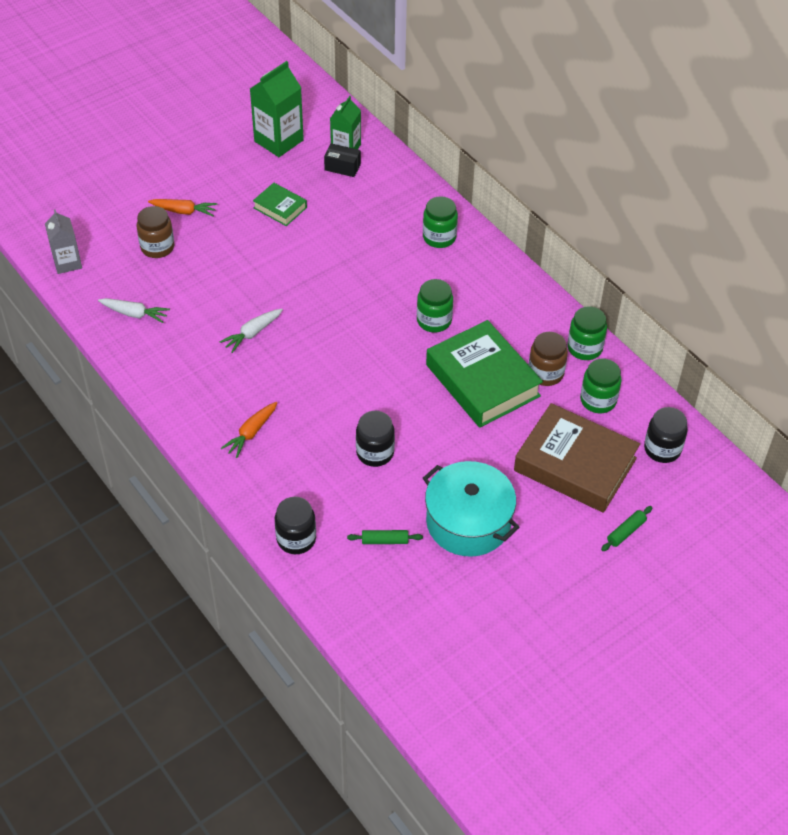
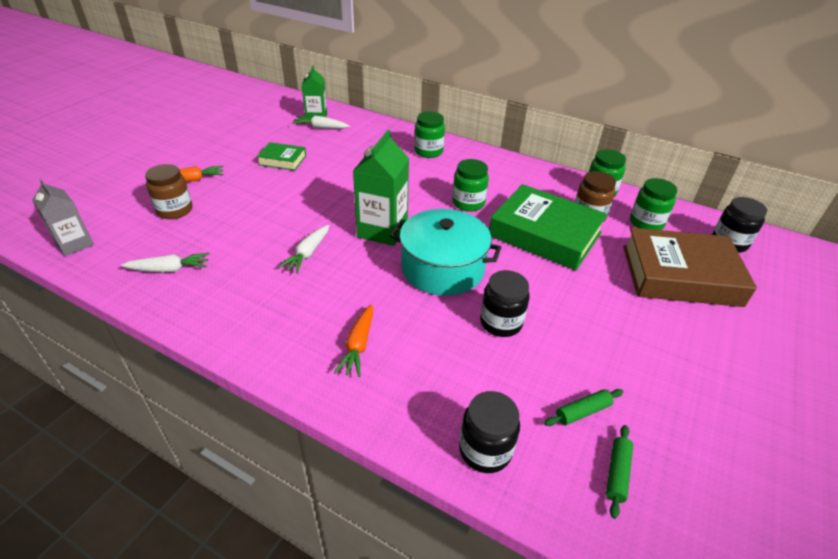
camera: 25 degrees left, 10 degrees down
(278, 141) = (258, 122): green carton -> green carton (382, 230)
(342, 167) = (321, 128): black box -> white carrot
(468, 522) = (644, 359): turquoise pot -> turquoise pot (442, 268)
(626, 532) = (779, 317): green rolling pin -> green rolling pin (617, 473)

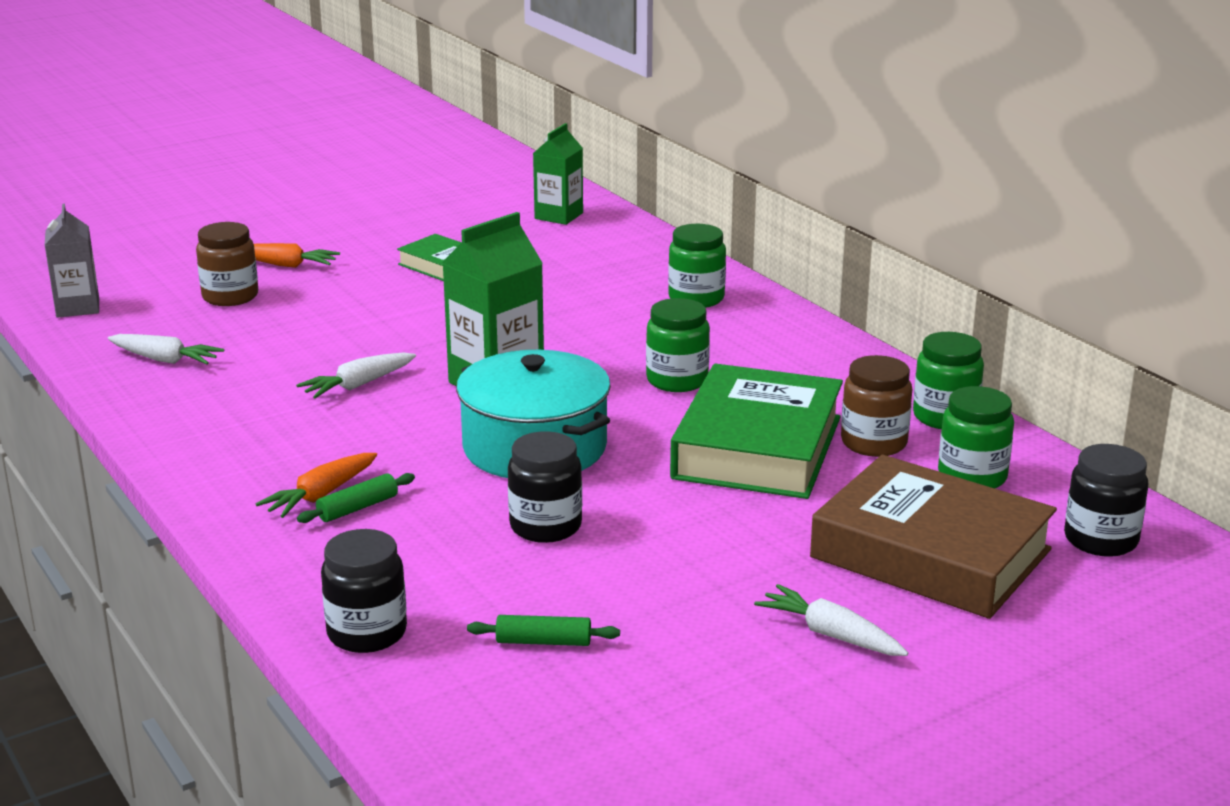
camera: 30 degrees right, 15 degrees down
(321, 128) = (549, 232): white carrot -> white carrot (831, 635)
(545, 234) = (758, 447): green book -> green book turned 45 degrees clockwise
(617, 473) = (512, 706): green rolling pin -> green rolling pin (357, 508)

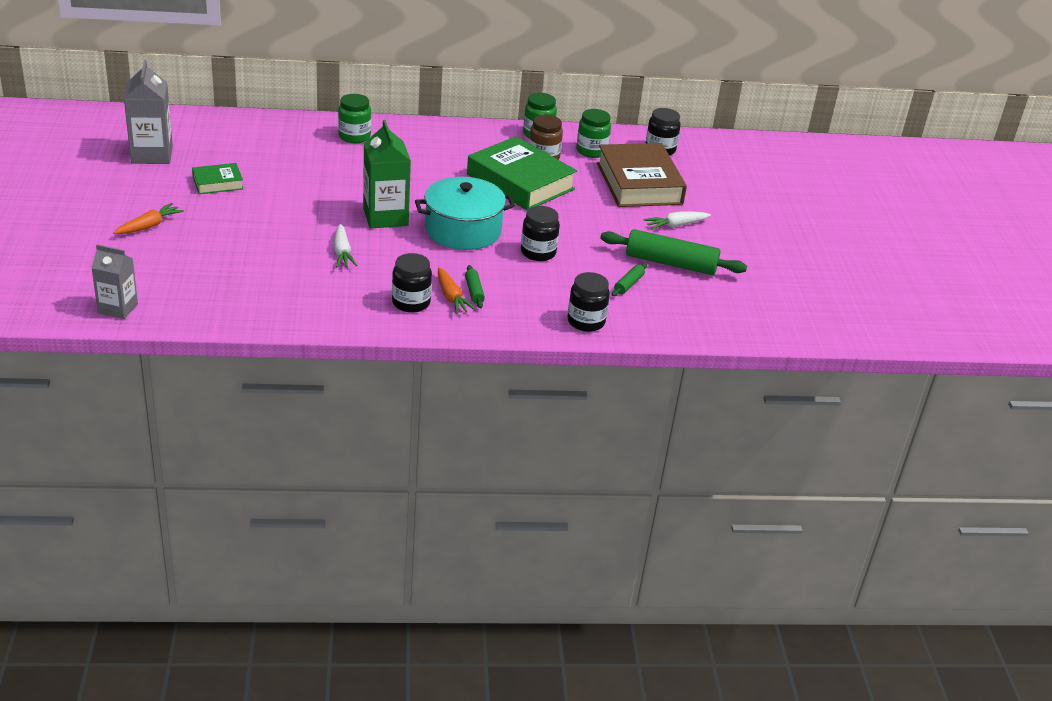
camera: 65 degrees left, 10 degrees up
(165, 360) = (237, 298): white carrot -> none
(230, 296) = (172, 255): brown jar -> none
(272, 470) = (411, 303): none -> black jar
(459, 215) = (152, 154): none -> grey carton
(558, 216) = (196, 129): green carton -> none
(677, 380) = (436, 174): green jar -> none
(678, 667) = (671, 263): none -> green rolling pin
(930, 553) = (639, 183): brown book -> brown book turned 75 degrees counterclockwise

